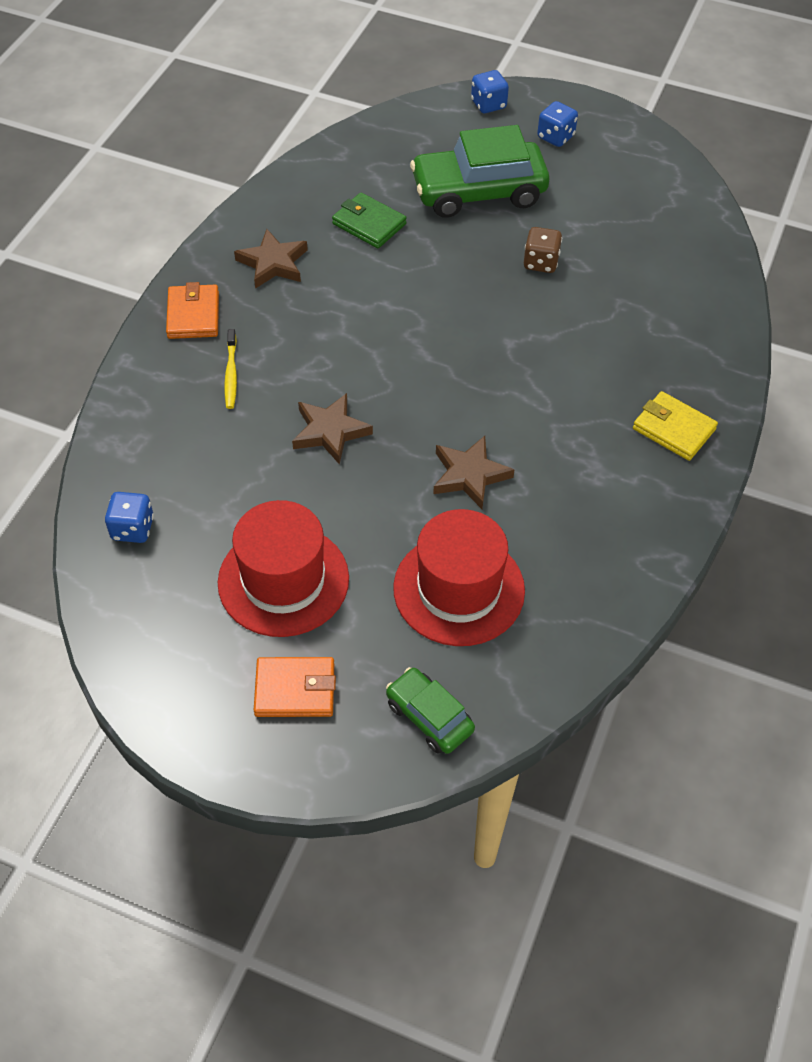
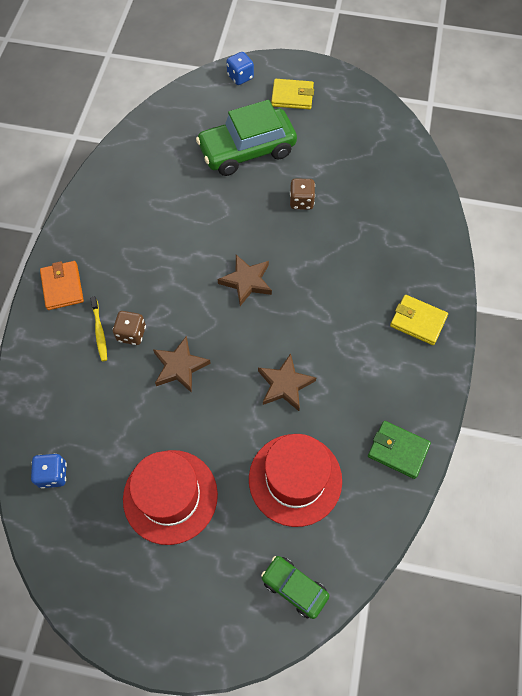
camera: 10 degrees left, 10 degrees up
(273, 263) = (112, 233): brown star -> brown star (246, 281)
(273, 383) = (131, 334): none -> brown dice
(295, 690) = (196, 585): orange wallet -> none
(369, 224) = (174, 189): green wallet -> green wallet (398, 450)
(555, 137) = (292, 96): blue dice -> yellow wallet

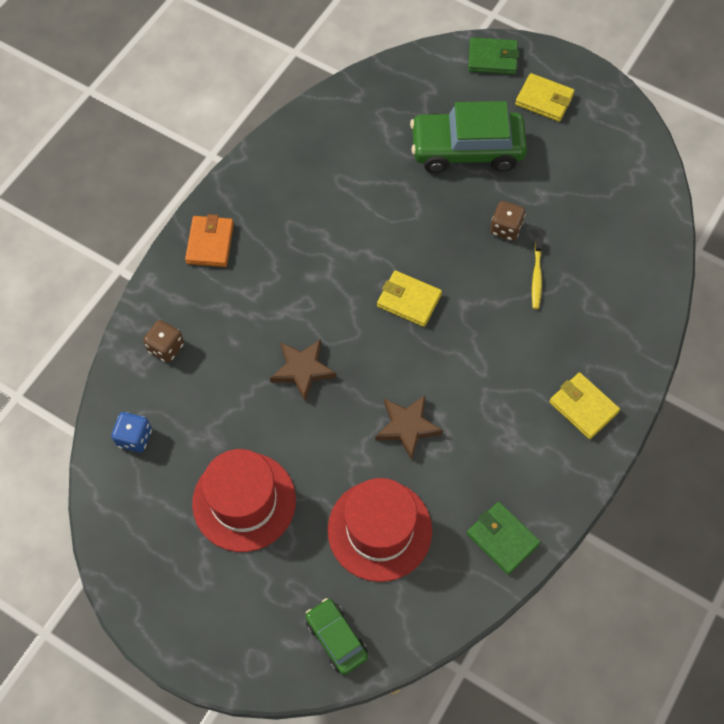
camera: 20 degrees right, 0 degrees up
(99, 332) = (232, 304): yellow toothbrush -> yellow toothbrush (536, 277)
(131, 334) = (264, 318): brown dice -> brown dice (166, 348)
(240, 77) = (492, 58): blue dice -> green wallet
(246, 281) = (409, 300): brown star -> yellow wallet

